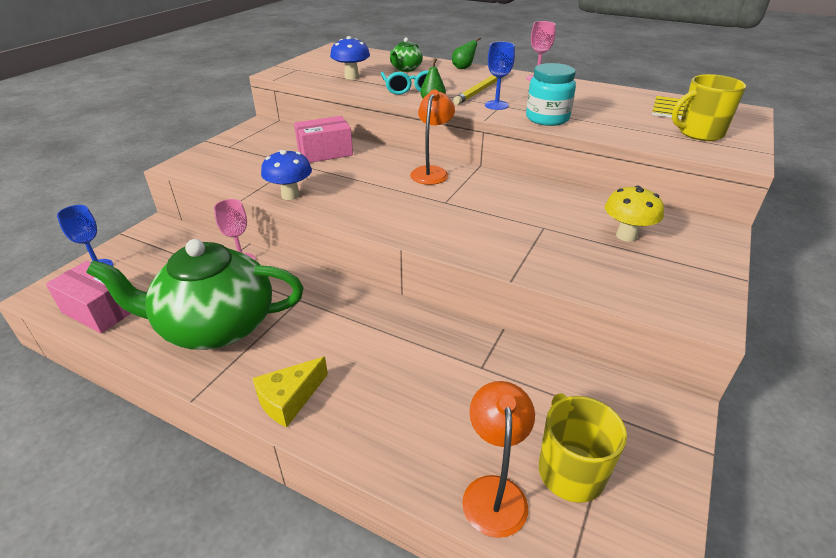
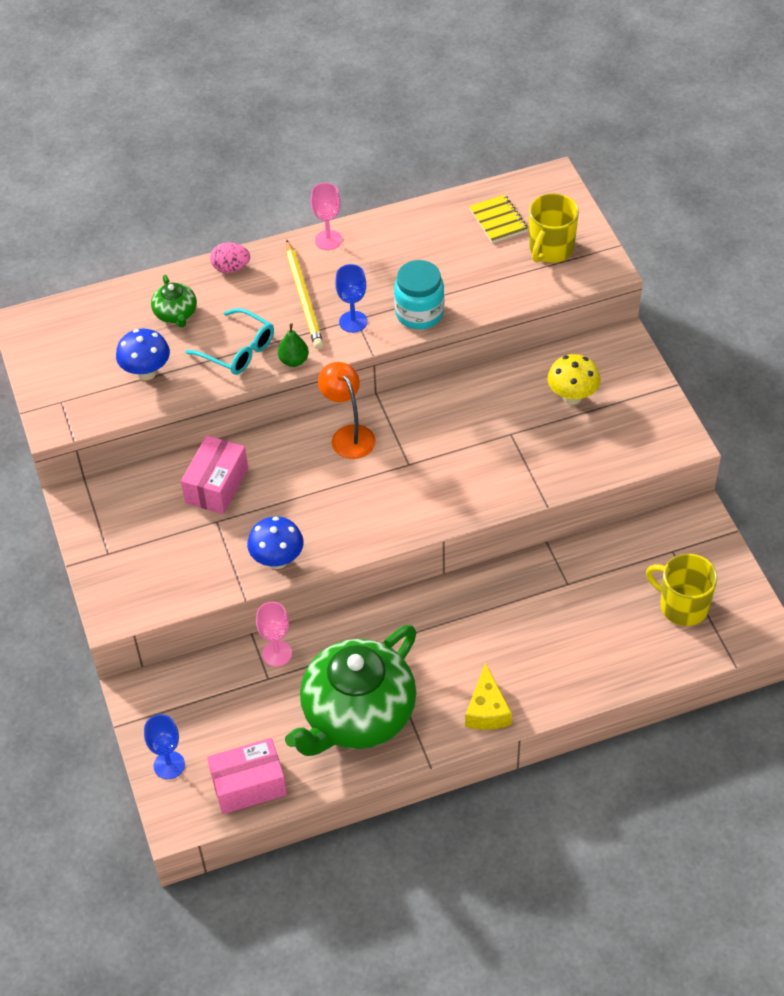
camera: 45 degrees left, 15 degrees up
(463, 68) = (231, 268): green pear -> pink egg
(494, 491) = (659, 652): orange lamp -> none

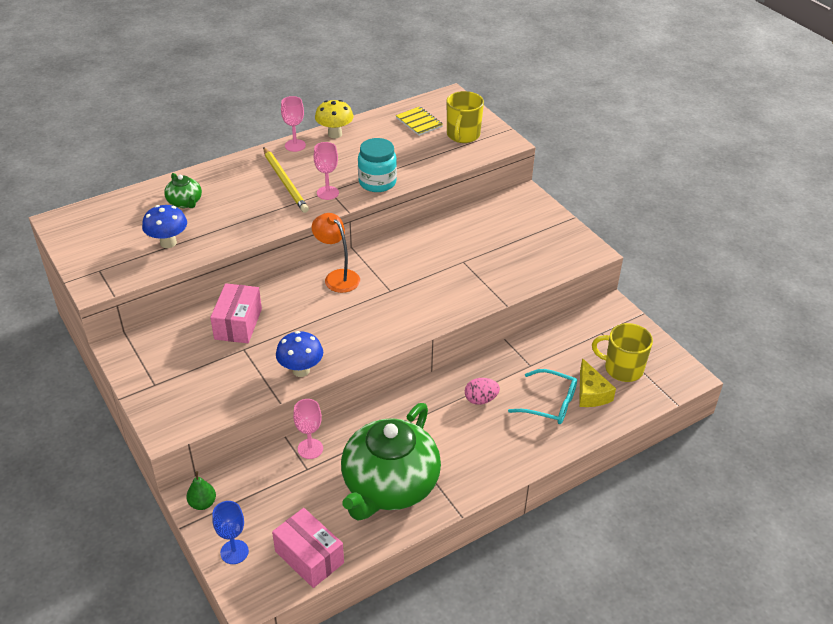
camera: 15 degrees left, 10 degrees down
(231, 268) = (223, 169): pink egg -> pink egg (481, 399)
(238, 350) = (240, 220): turquoise glasses -> turquoise glasses (550, 404)
(249, 785) = (309, 557): pink box -> pink box turned 75 degrees clockwise
(294, 361) = (287, 222): green pear -> green pear (202, 503)
(353, 322) = (327, 193): blue goblet -> pink goblet
(487, 710) = (495, 465): yellow cheese -> yellow cheese (591, 393)
(572, 397) = (501, 233): yellow mushroom -> yellow mushroom (335, 134)

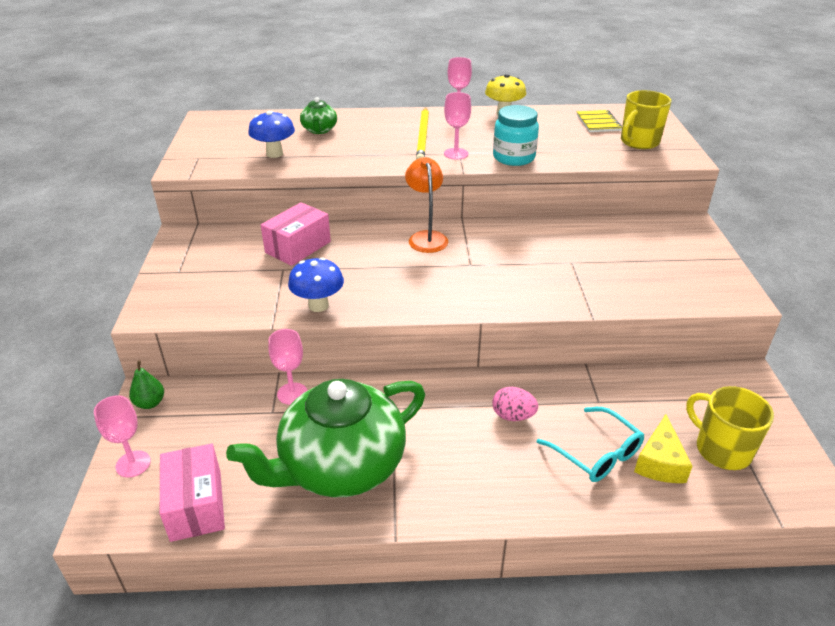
camera: 30 degrees right, 5 degrees down
(234, 552) = (133, 464): blue goblet -> pink goblet

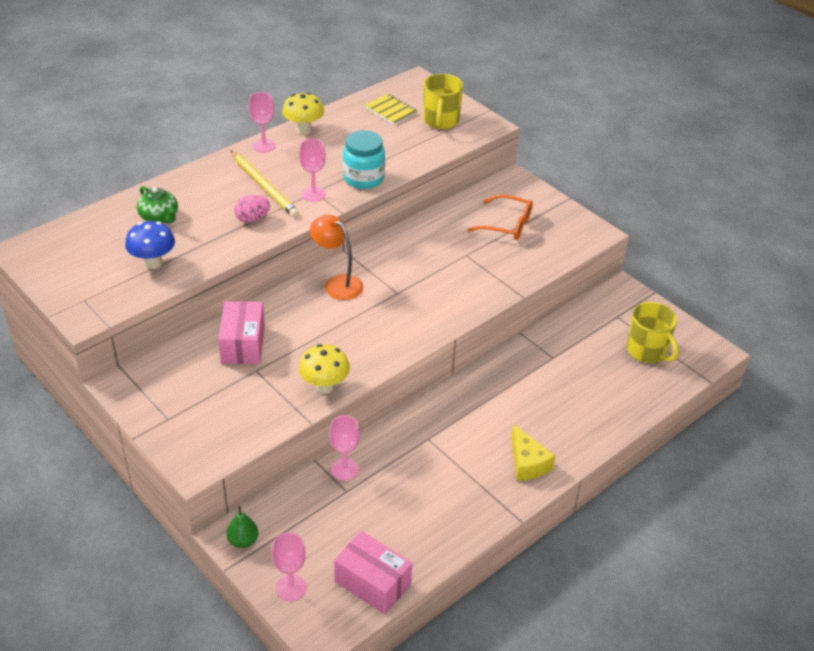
camera: 40 degrees left, 5 degrees up
(318, 305) = (324, 386): blue mushroom -> yellow mushroom
(340, 466) = (438, 498): green teapot -> none
(513, 416) = (511, 398): pink egg -> pink egg (252, 219)
(596, 453) = (582, 395): turquoise glasses -> none
(642, 254) = (507, 225): none -> orange glasses
(660, 462) = (621, 379): yellow cheese -> yellow cheese (527, 463)
(721, 449) = (647, 351): yellow mug -> yellow mug turned 135 degrees counterclockwise

